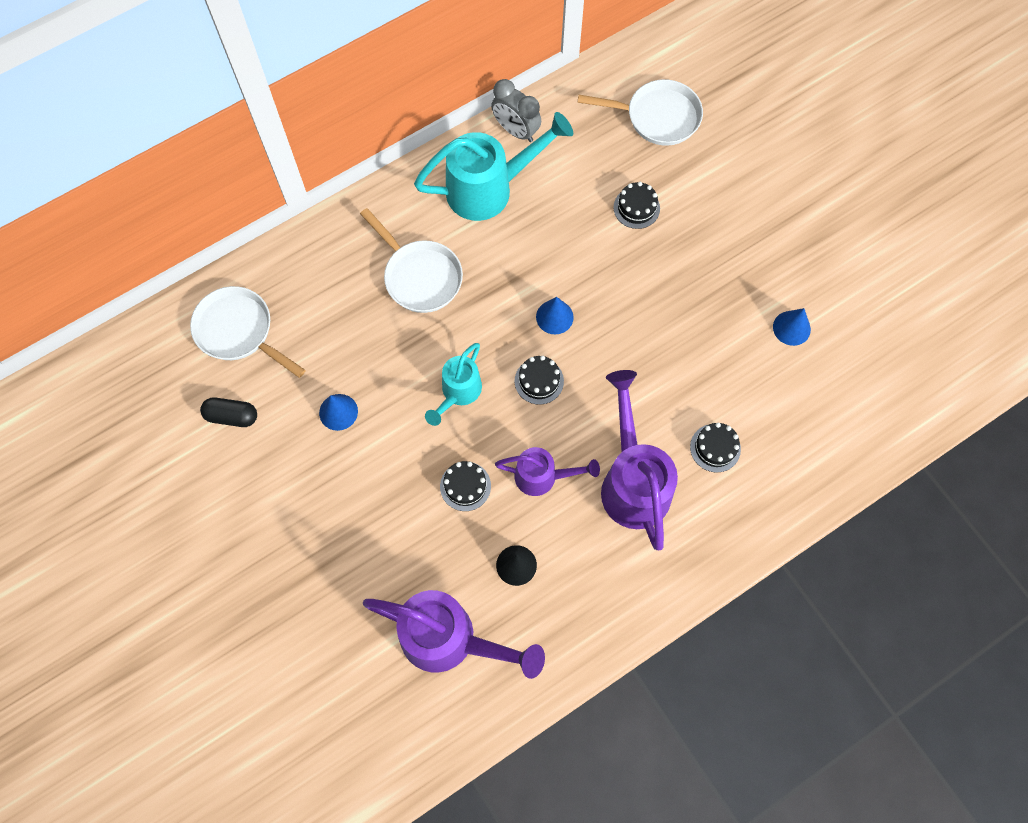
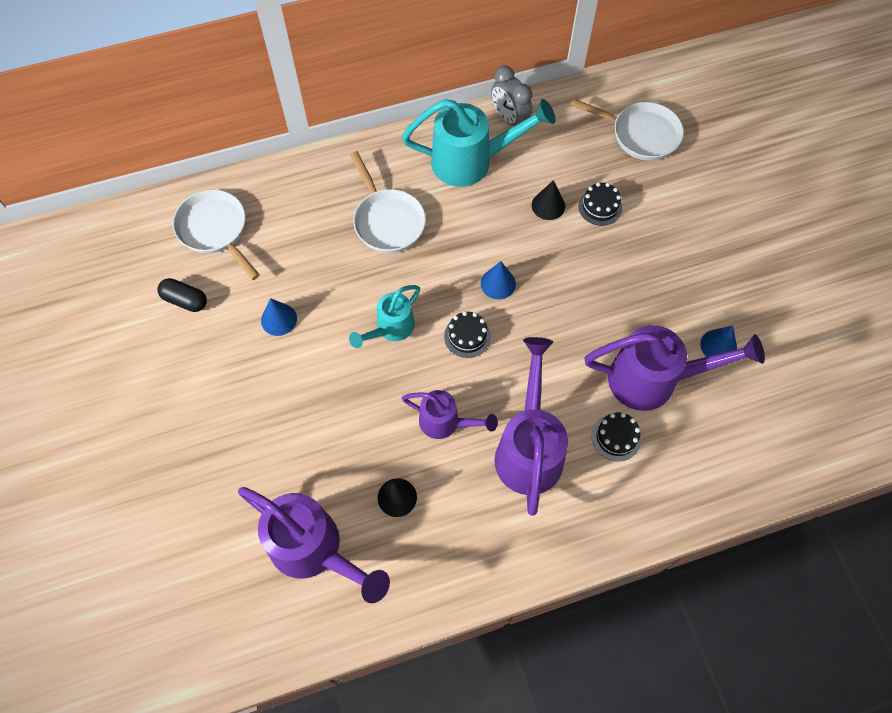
camera: 15 degrees right, 5 degrees down
(465, 486) = (372, 413): black cake -> none
(583, 219) = (548, 205): none -> black cone
(737, 379) = (654, 380): none -> purple watering can

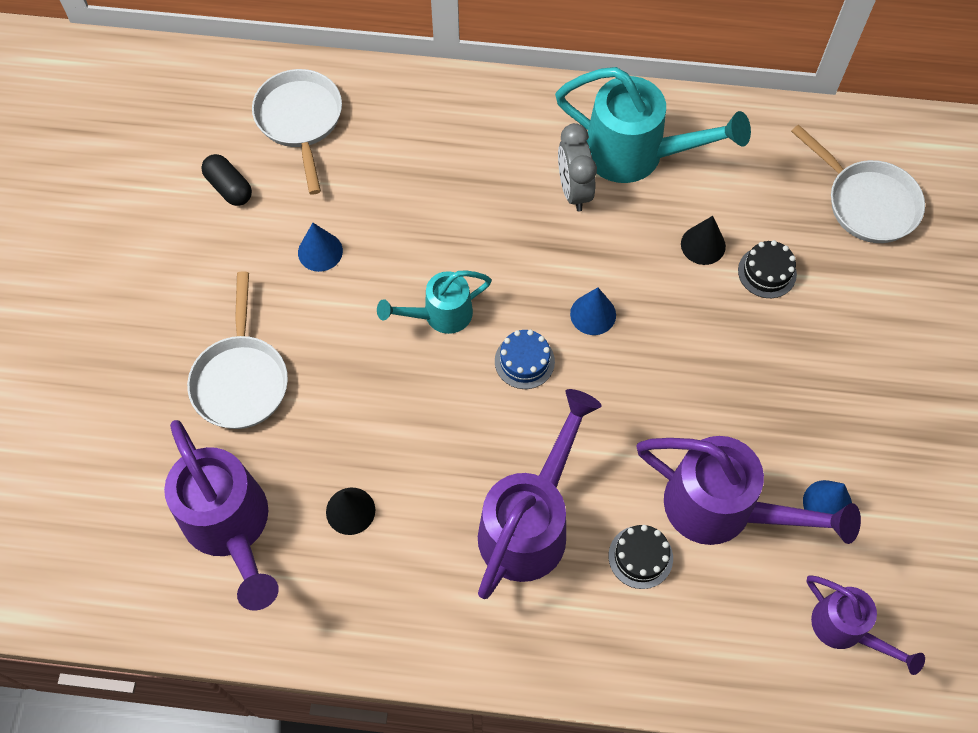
camera: 25 degrees right, 0 degrees up
(387, 221) = (500, 186): white pan -> white pan (241, 379)
(446, 423) = (448, 451): purple watering can -> purple watering can (846, 630)
(467, 336) = (524, 361): black cake -> blue cake
(509, 119) = (710, 120): grey clock -> grey clock (573, 190)

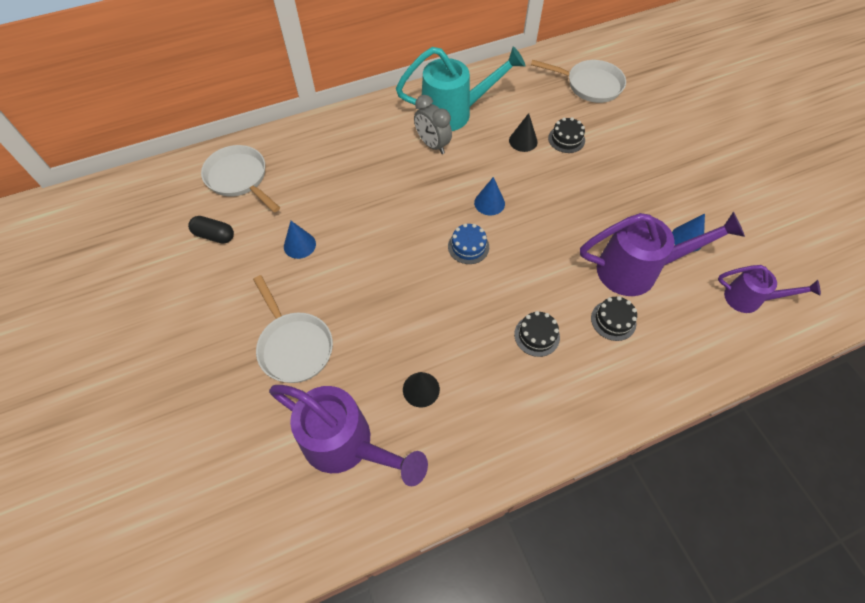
camera: 30 degrees left, 5 degrees down
(440, 315) = (400, 245): turquoise watering can -> none
(530, 522) = (537, 335): purple watering can -> black cake

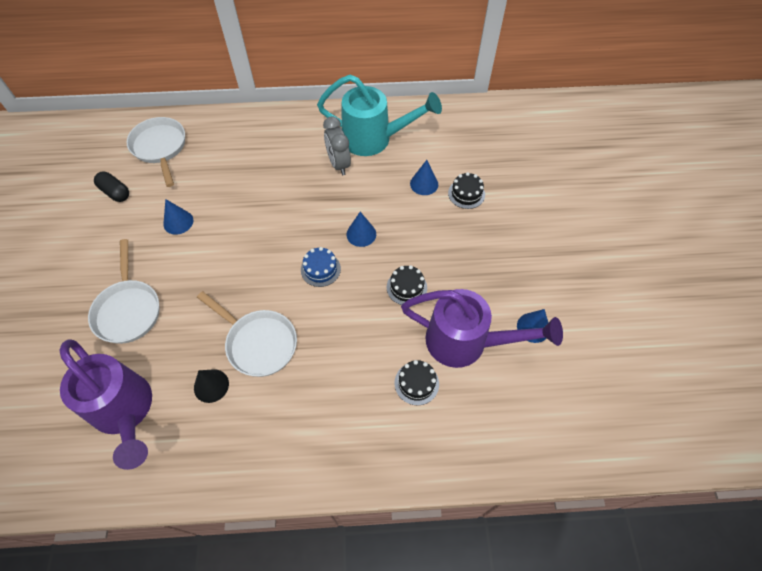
camera: 20 degrees right, 0 degrees up
(523, 141) = (424, 184): black cone -> blue cone
(537, 335) = (338, 373): black cake -> black cake (406, 287)
(589, 85) = (518, 146): white pan -> white pan (258, 343)
(749, 299) = (564, 409): purple watering can -> none

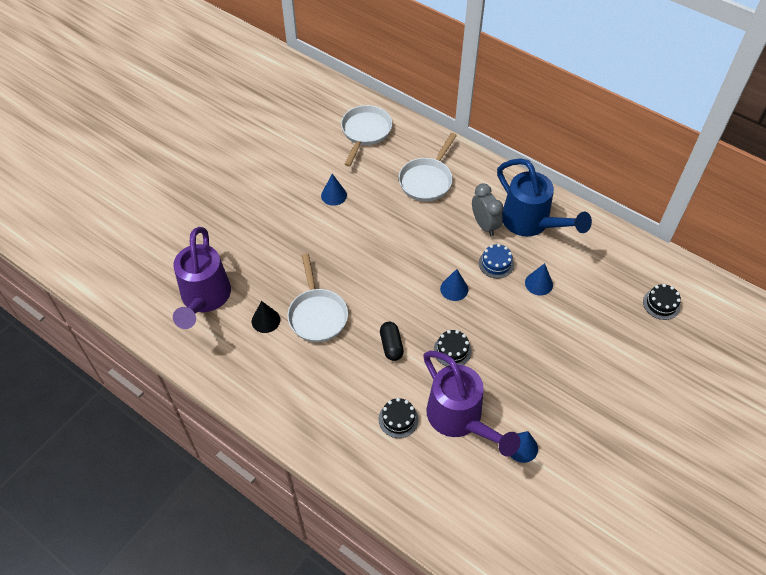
camera: 40 degrees right, 5 degrees down
(115, 192) = (310, 147): black capsule -> black capsule (391, 345)
(128, 310) = (255, 235): white pan -> white pan (427, 180)
(320, 269) = (402, 294): blue cake -> blue cake (496, 263)
(338, 164) = (484, 225): grey clock -> grey clock turned 135 degrees clockwise
(375, 139) = (531, 223): turquoise watering can -> blue watering can
(466, 194) = (566, 314): black cake -> black cake (661, 304)

